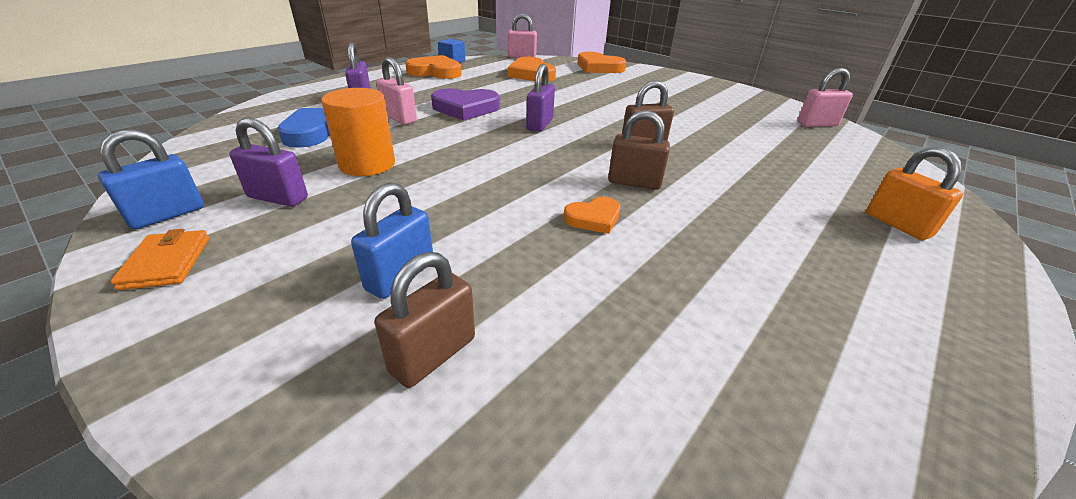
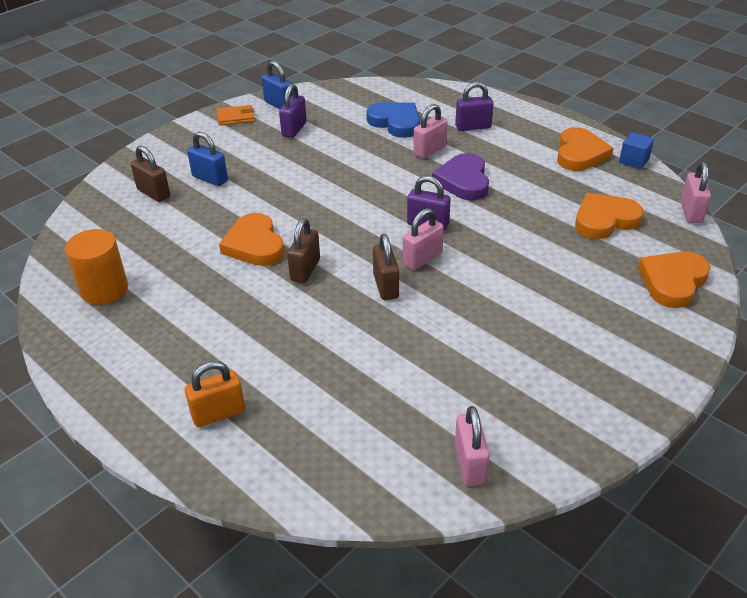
camera: 95 degrees right, 5 degrees up
(367, 164) = (339, 150): orange cylinder -> orange cylinder (104, 289)
(593, 218) = (254, 245): orange heart -> orange heart, size x1.73
(596, 128) = (422, 259): none -> pink padlock

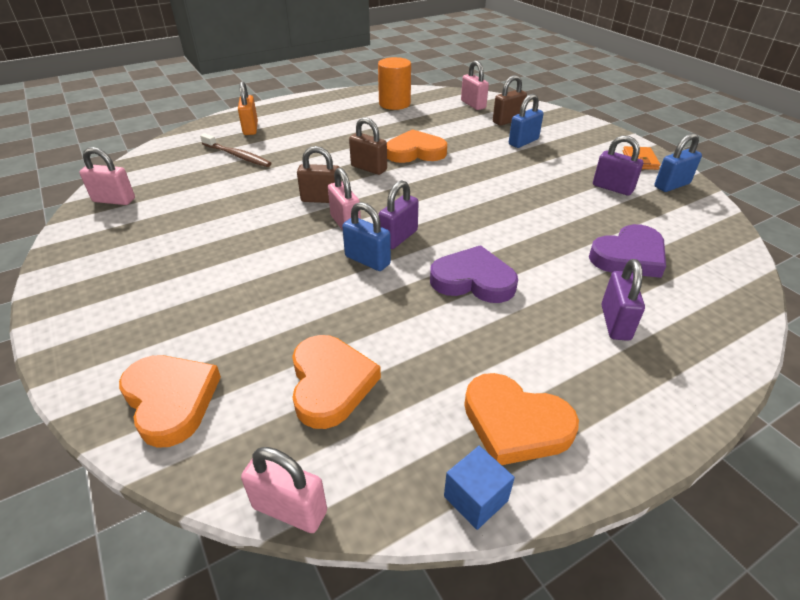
camera: 105 degrees right, 0 degrees up
(310, 393) = (237, 156): none -> brown toothbrush
(395, 122) = (629, 256): blue heart -> purple heart
(429, 150) = (552, 269): pink padlock -> pink padlock (473, 104)
(469, 234) = (367, 260): none -> blue padlock

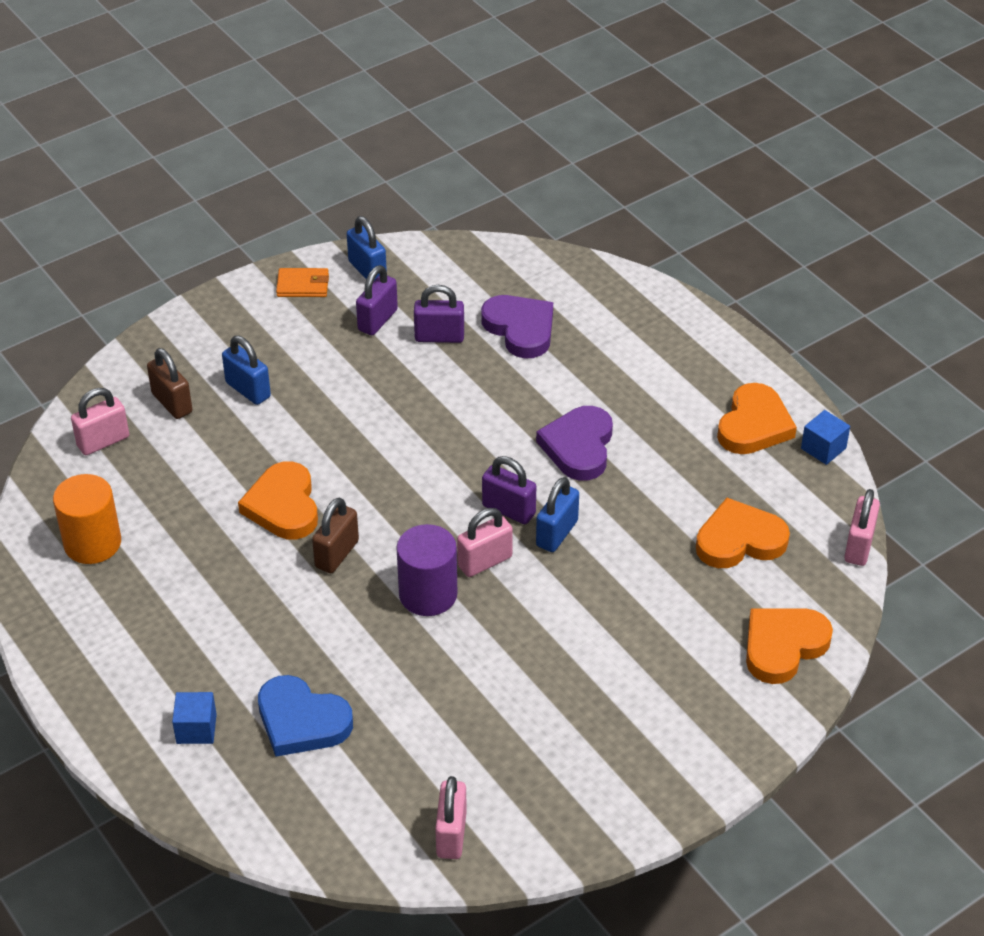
camera: 95 degrees left, 5 degrees up
(237, 156) = (301, 721): brown toothbrush -> blue heart
(250, 128) = (196, 729): orange padlock -> blue cube
(321, 199) = (428, 594): brown padlock -> purple cylinder
(615, 322) = (625, 353): purple padlock -> purple padlock (439, 337)

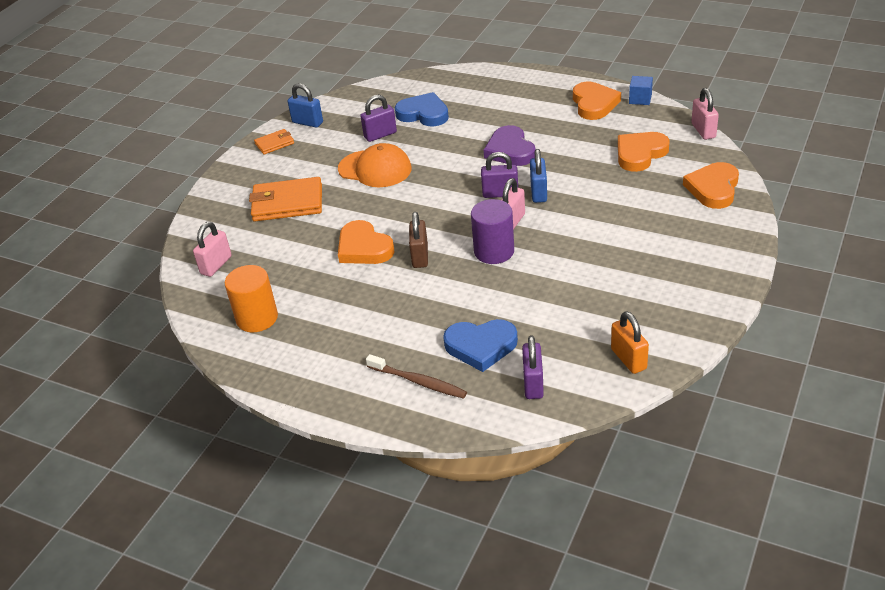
camera: 25 degrees left, 5 degrees down
(172, 403) = (244, 228): brown padlock -> none
(196, 729) = (418, 381): blue cube -> brown toothbrush
(248, 390) = (287, 203): blue padlock -> orange wallet
(377, 320) = (336, 141): purple padlock -> purple padlock (533, 384)
(390, 389) = (375, 169): none -> orange cap
(451, 834) = (628, 359): pink padlock -> orange padlock
(520, 329) = (423, 114): purple heart -> blue heart

